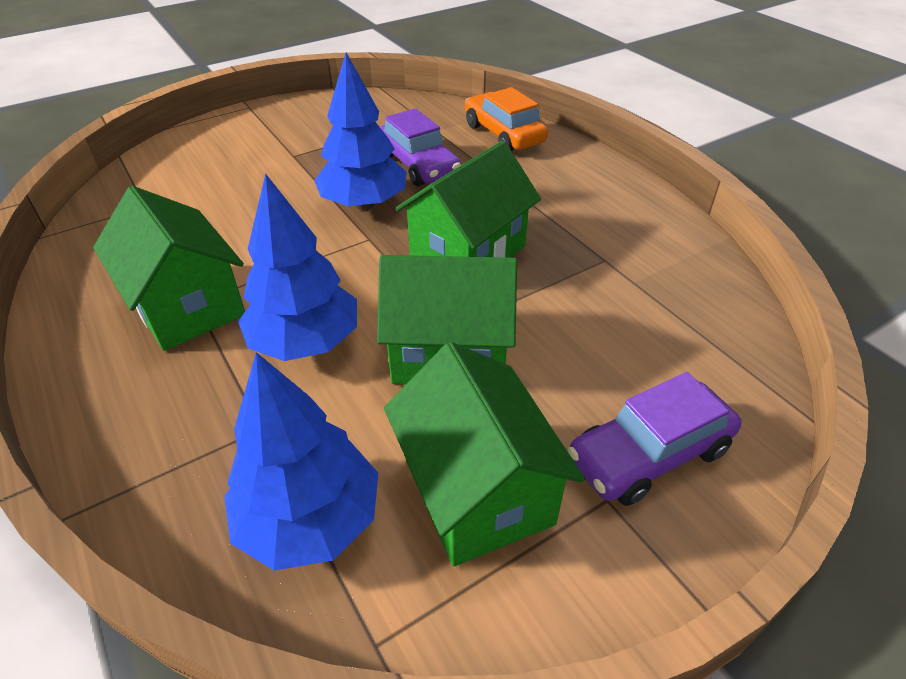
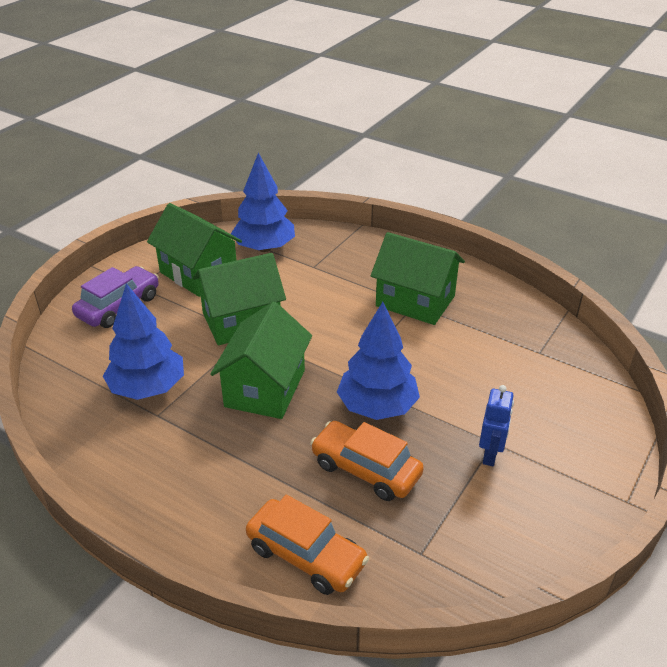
camera: 155 degrees right, 5 degrees down
(305, 342) = (327, 303): blue tree -> blue tree (148, 388)
(307, 149) = (490, 455): none -> blue robot
(418, 165) = (366, 469): purple car -> orange car

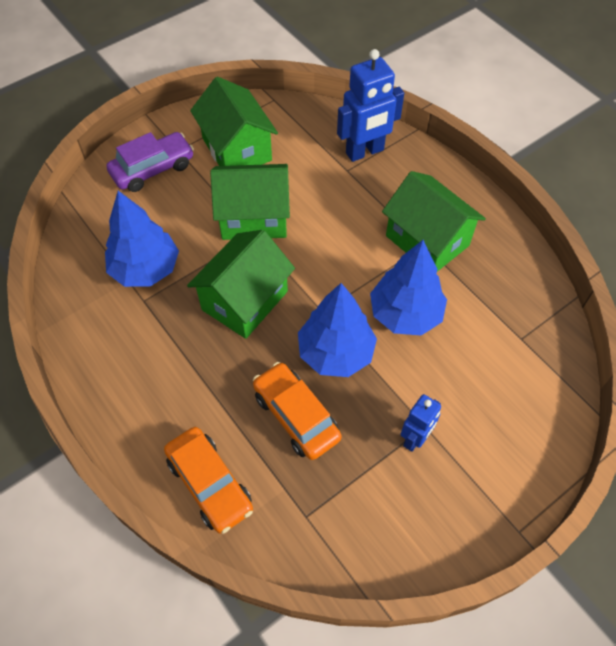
camera: 20 degrees right, 20 degrees up
(264, 248) = (309, 134): blue tree -> blue tree (405, 314)
(323, 250) = (365, 152): none -> blue robot

